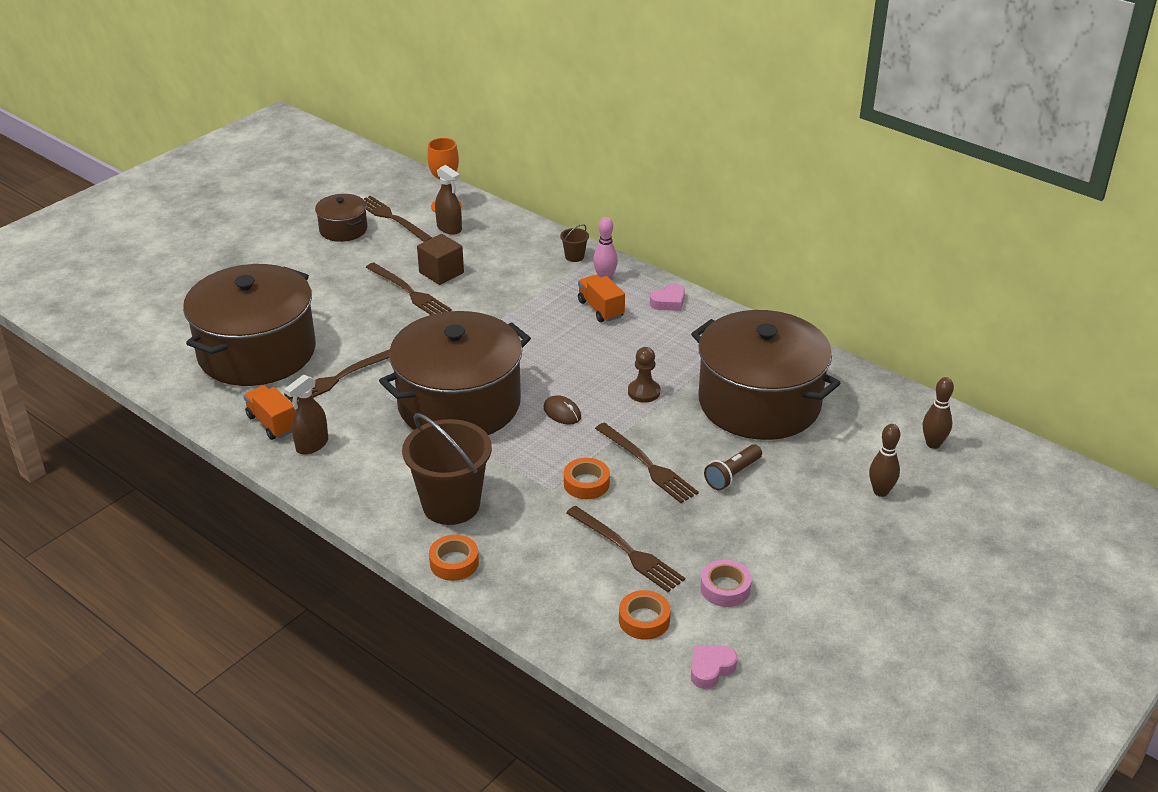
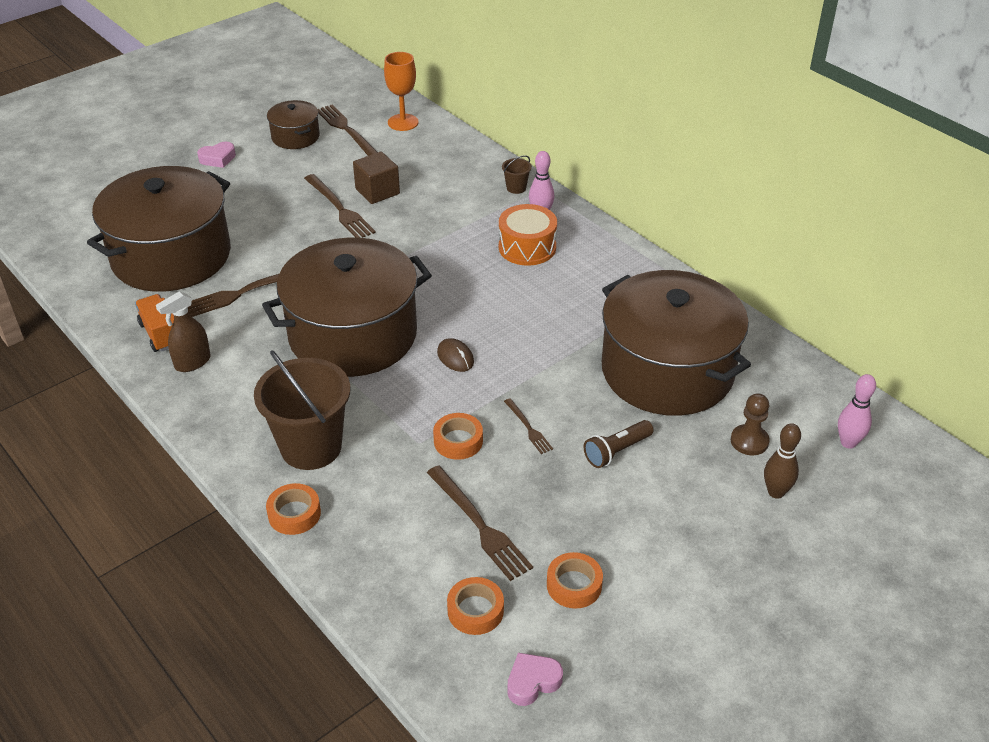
camera: 10 degrees right, 5 degrees up
(449, 228) = (399, 146): brown spray bottle -> none
(600, 309) = (527, 247): orange truck -> orange drum
(644, 392) = (547, 344): brown pawn -> brown pawn (749, 441)
(647, 465) = (528, 428): brown fork -> brown fork, size x0.54
(668, 302) = (600, 247): pink heart -> pink heart (218, 158)
(725, 588) = (574, 585): pink tape -> orange tape
(933, 444) = (848, 442): brown bowling pin -> pink bowling pin

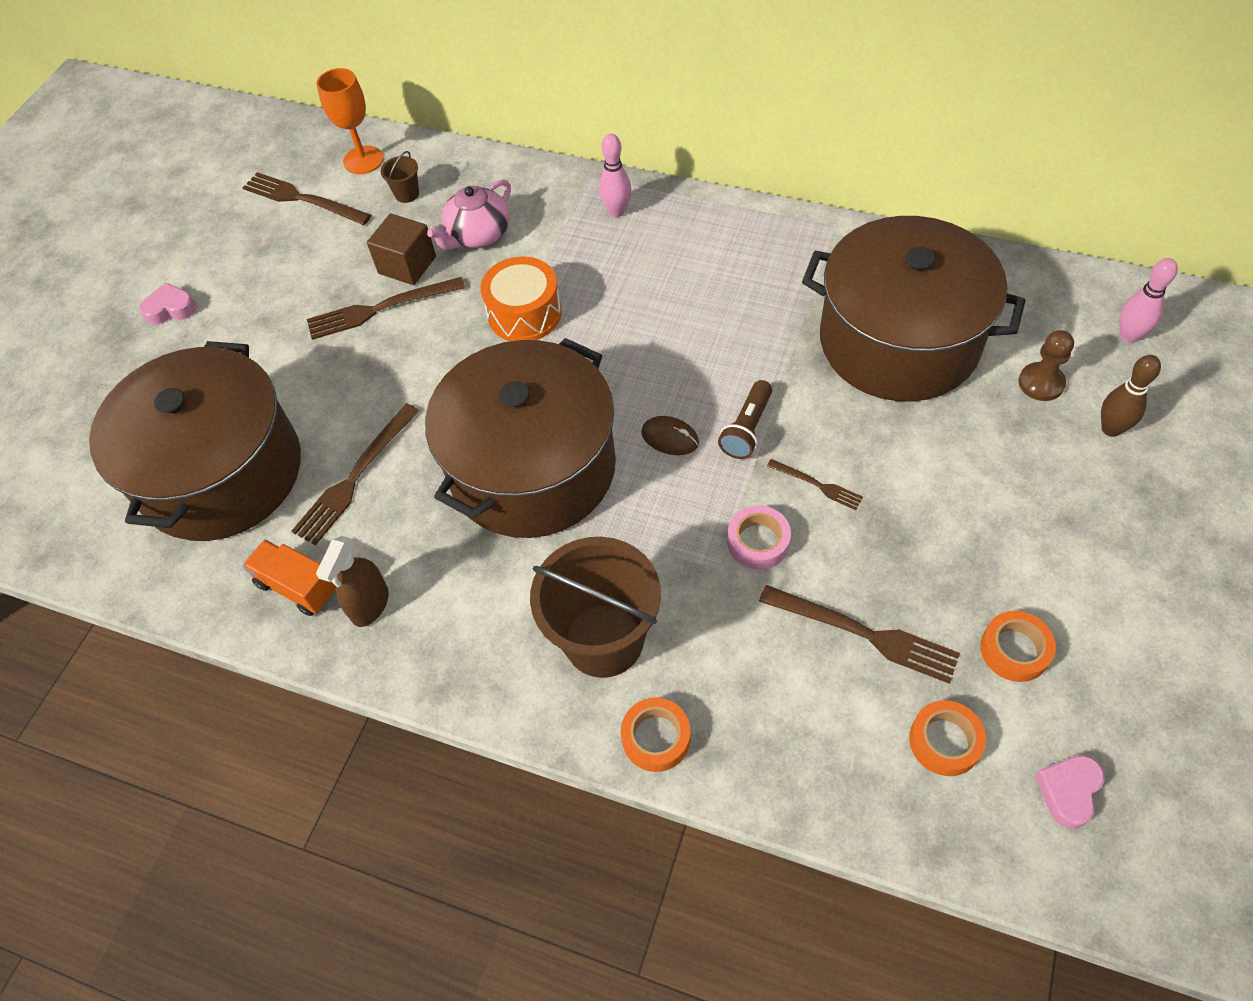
camera: 25 degrees left, 15 degrees up
(218, 158) = (170, 309): pink heart -> pink heart turned 135 degrees counterclockwise
(295, 137) = (246, 235): brown pot -> none
(339, 209) = (380, 309): brown fork -> brown fork turned 135 degrees clockwise
(437, 192) = (478, 234): none -> pink teapot
(458, 441) = (758, 542): orange tape -> pink tape
(516, 188) = (562, 189): brown bucket -> brown bucket (407, 194)
(527, 247) = (635, 259): orange drum -> orange drum (524, 313)
(616, 451) = (927, 465): brown flashlight -> brown flashlight (747, 429)

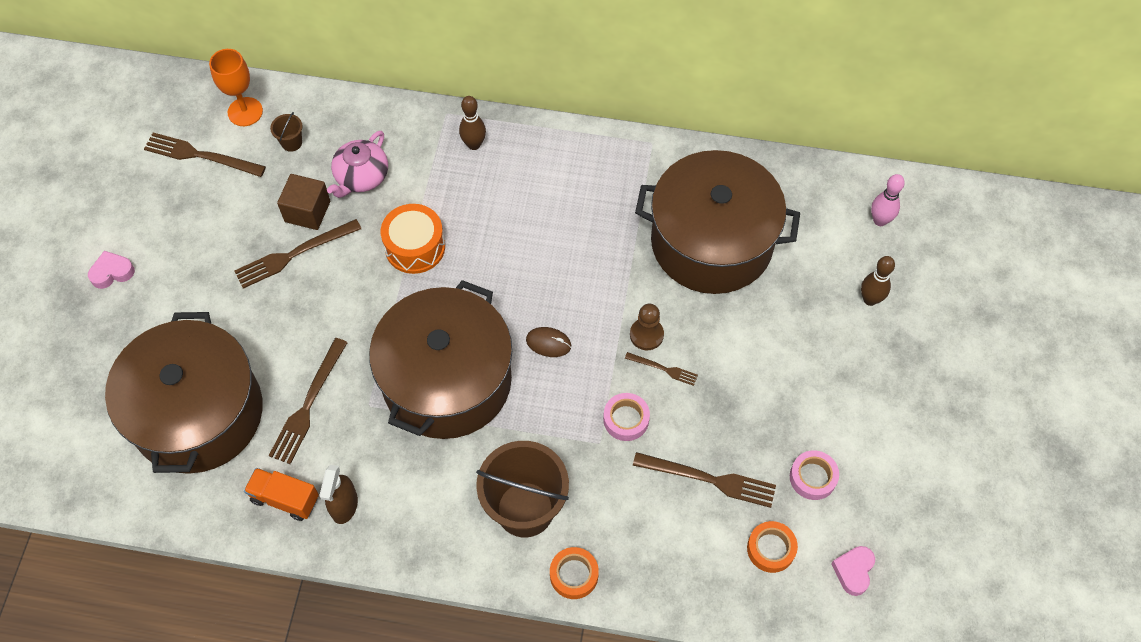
camera: 15 degrees left, 5 degrees up
(617, 211) = (474, 144): pink bowling pin -> brown bowling pin
(747, 429) = (606, 329): brown flashlight -> none
(1014, 650) = (813, 477): orange tape -> pink tape
(1041, 383) = (818, 267): brown pawn -> brown pawn (646, 335)

